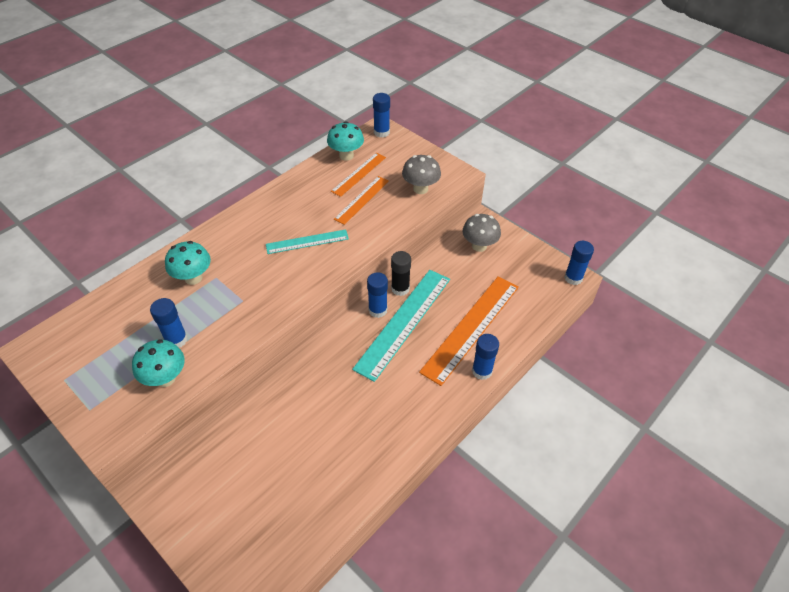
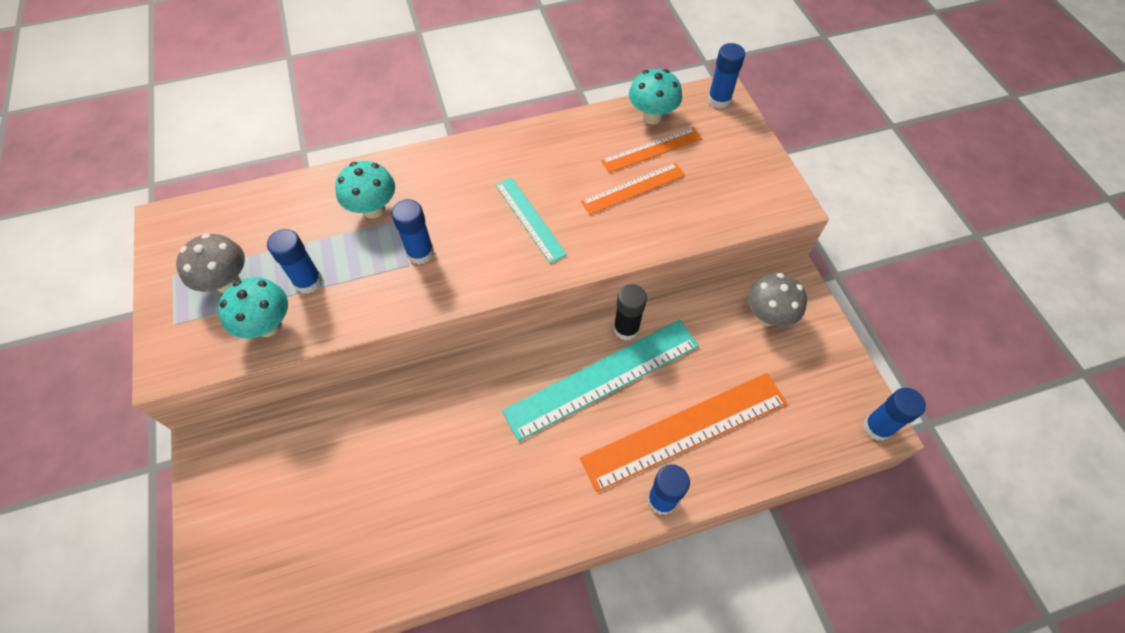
camera: 30 degrees right, 10 degrees up
(307, 241) = (530, 219): turquoise ruler -> turquoise ruler turned 45 degrees clockwise
(378, 310) = (580, 345): blue glue stick -> blue glue stick (420, 253)
(420, 189) = (721, 204): grey mushroom -> grey mushroom (227, 282)

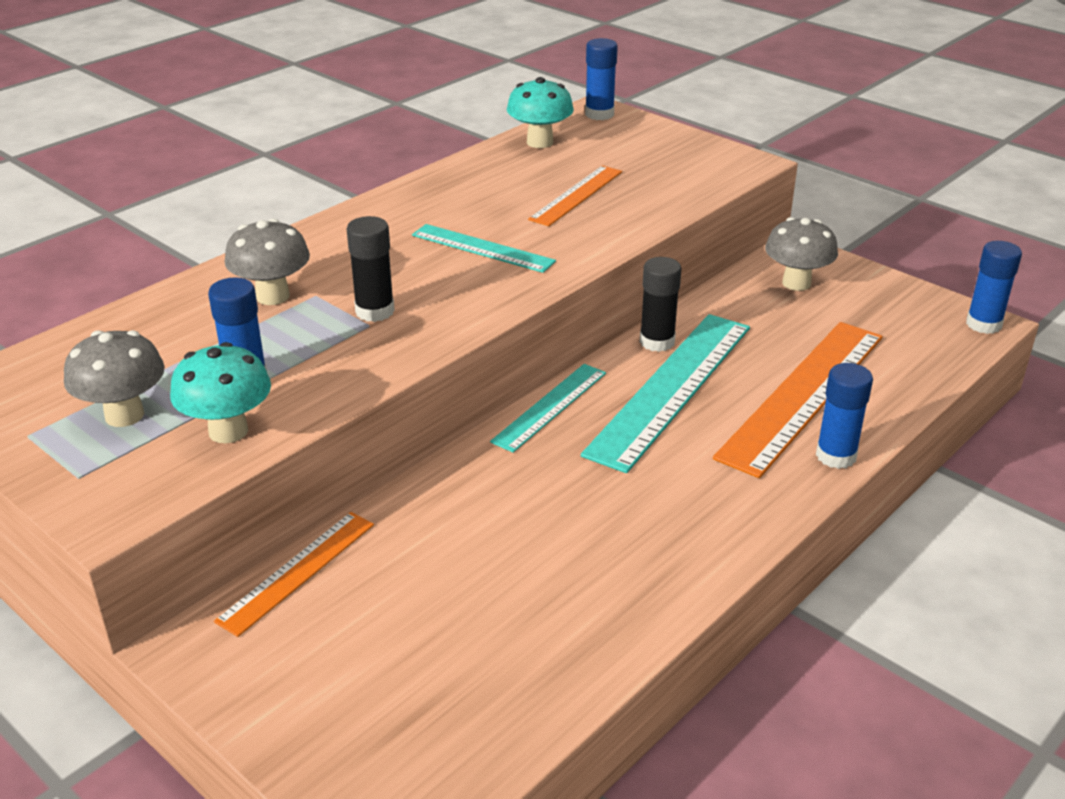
camera: 30 degrees left, 25 degrees down
(373, 209) = (272, 296): turquoise mushroom -> grey mushroom
(420, 253) = (375, 311): blue glue stick -> black glue stick
(516, 356) = (550, 406): none -> turquoise ruler
(652, 150) = (566, 164): orange ruler -> orange ruler (297, 571)

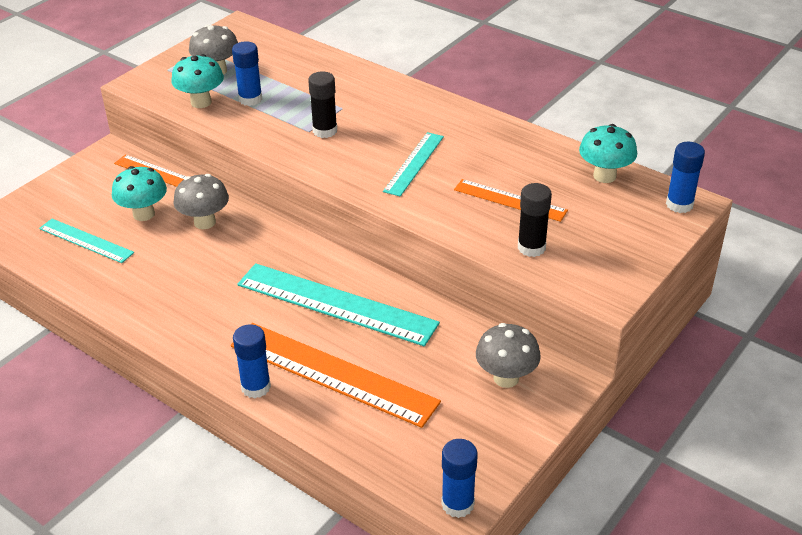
camera: 85 degrees right, 5 degrees up
(272, 296) = (339, 93): grey mushroom -> grey mushroom (204, 222)
(420, 585) = (144, 214): none -> turquoise mushroom
(550, 406) = (310, 249): turquoise ruler -> turquoise ruler (86, 240)
(657, 342) = (397, 296): black glue stick -> black glue stick (531, 247)

